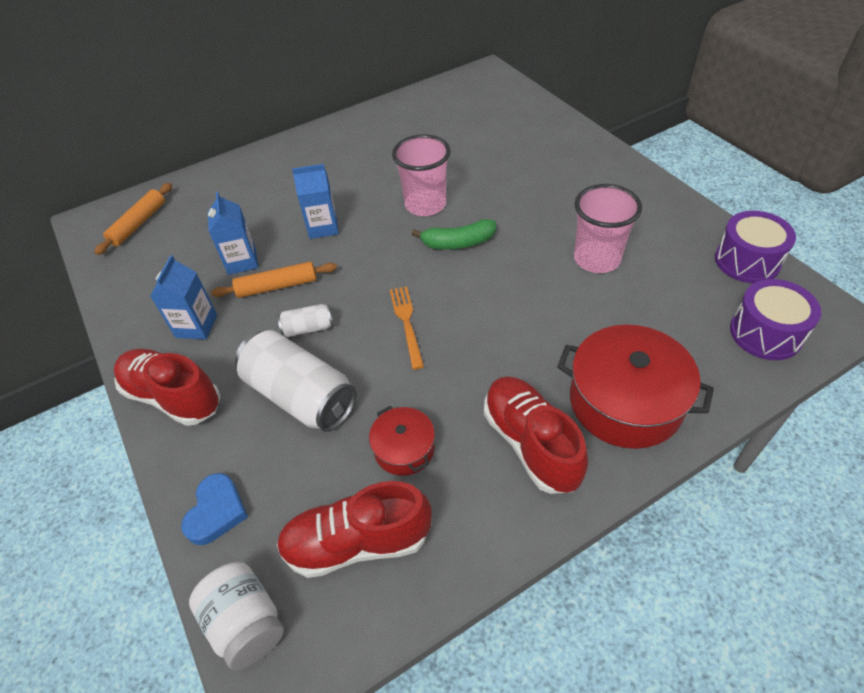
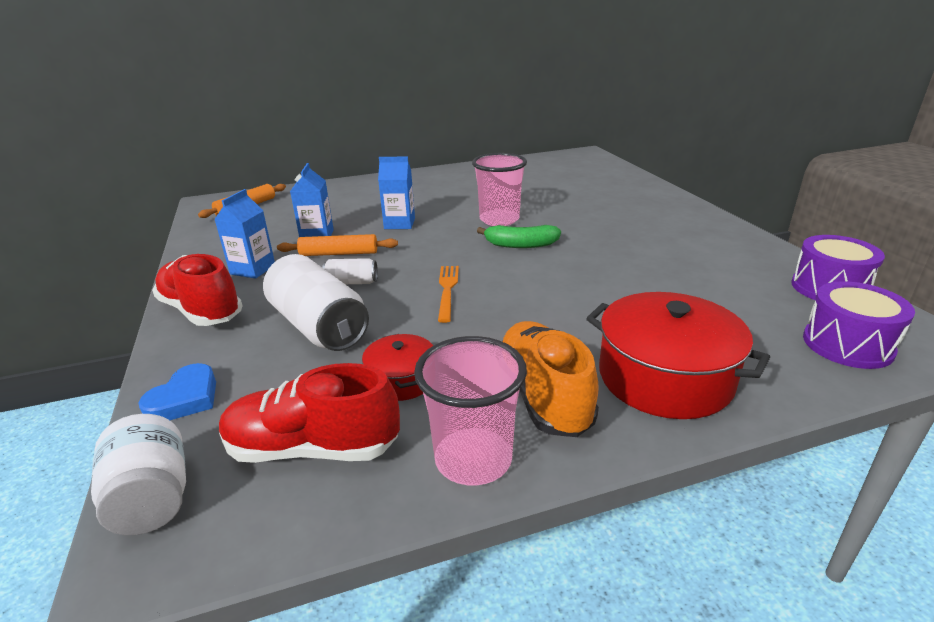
camera: 10 degrees right, 20 degrees down
(531, 443) = (543, 395): red shoe -> orange shoe
(597, 259) = (659, 269): pink cup -> pink cup (473, 459)

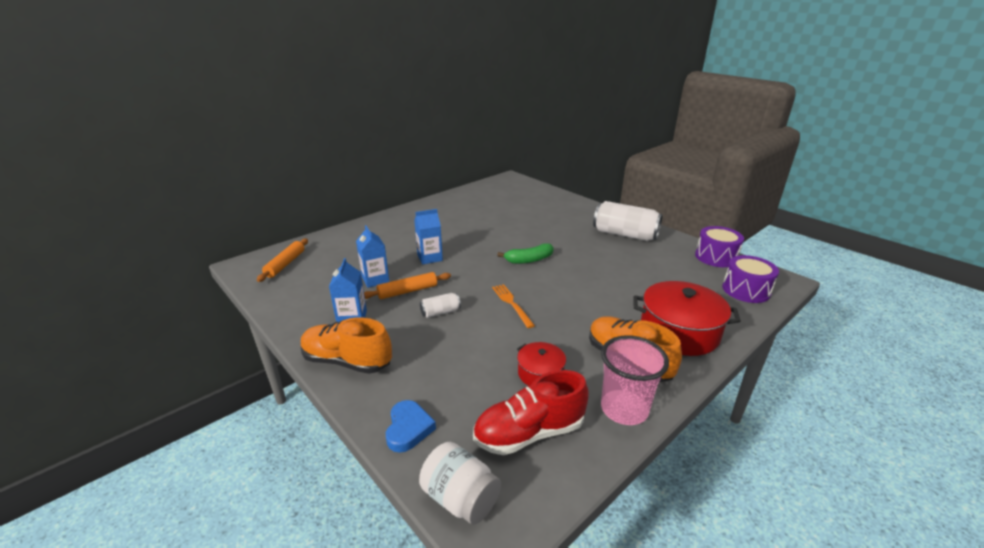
camera: 25 degrees left, 0 degrees up
(201, 311) = (347, 361): red shoe -> orange shoe
(318, 326) = (449, 351): white can -> white can (625, 234)
(499, 219) = (498, 242): pink cup -> none

